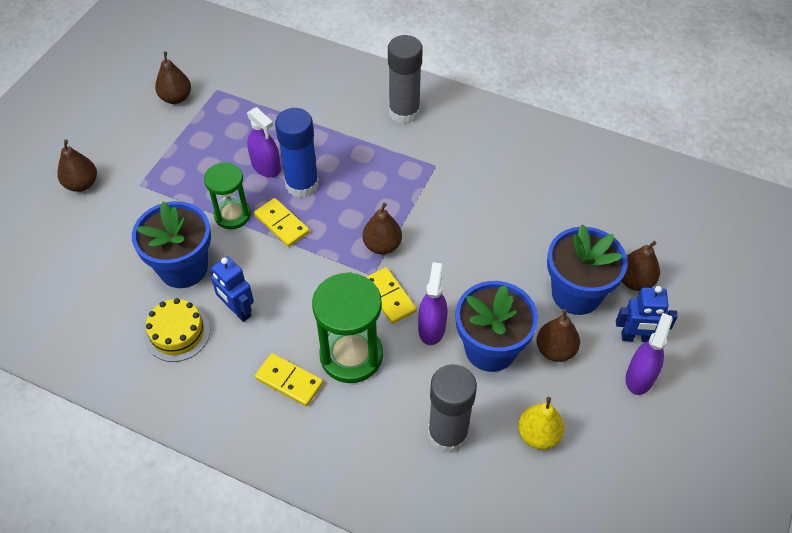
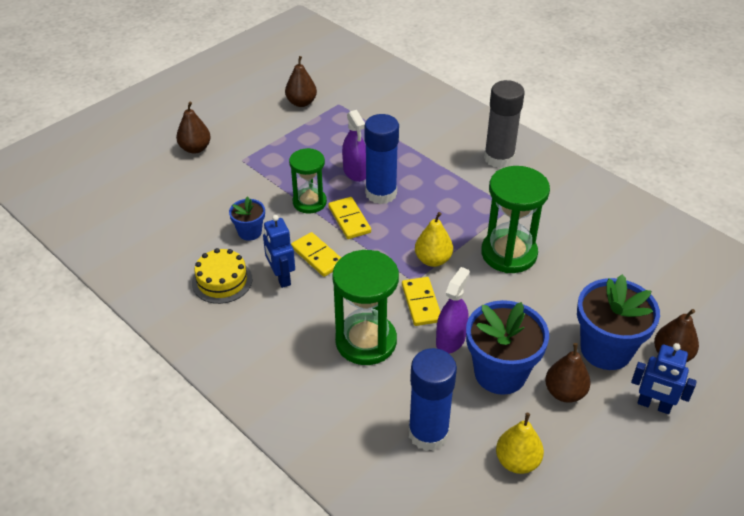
camera: 20 degrees right, 10 degrees down
(183, 268) = (250, 232): blue flower pot -> blue flower pot, size x0.52
(289, 381) = (301, 346): yellow domino -> yellow domino (317, 256)
(382, 245) = (433, 260): brown pear -> yellow pear
(447, 434) = (428, 433): grey glue stick -> blue glue stick
(452, 217) = (509, 253): none -> green hourglass
(639, 377) = (643, 442): purple spray bottle -> none

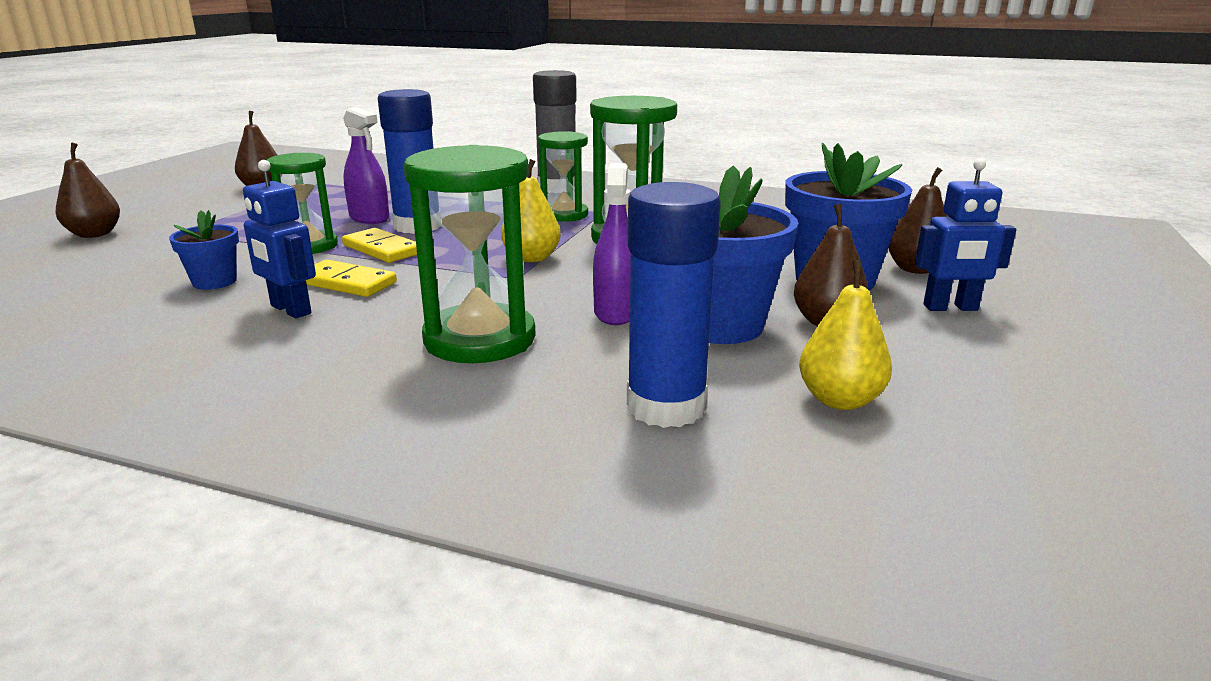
camera: 25 degrees left, 20 degrees down
(222, 281) = (173, 332): yellow cake -> none
(421, 303) = (544, 291): yellow domino -> none
(482, 205) = (564, 215): none -> green hourglass

